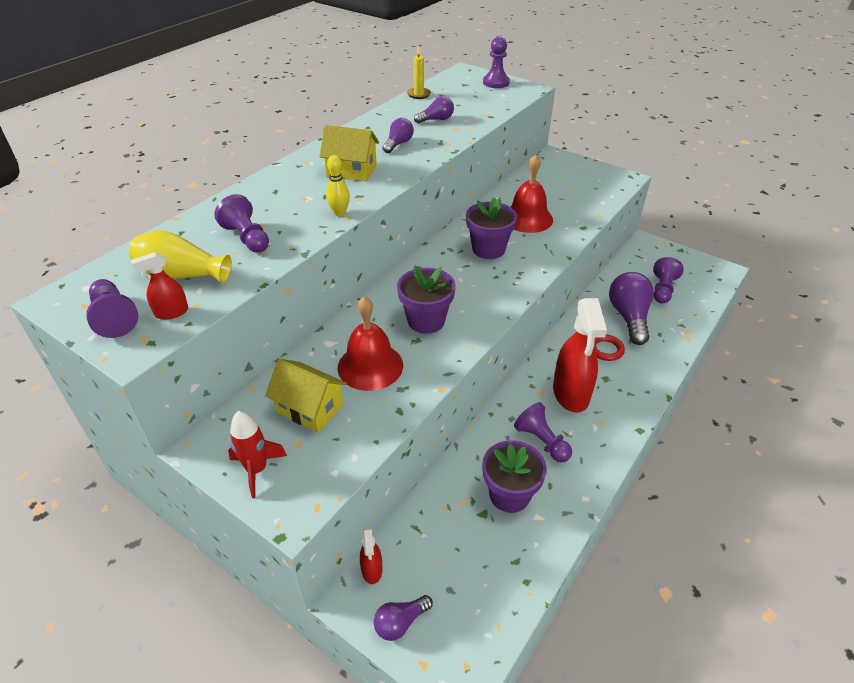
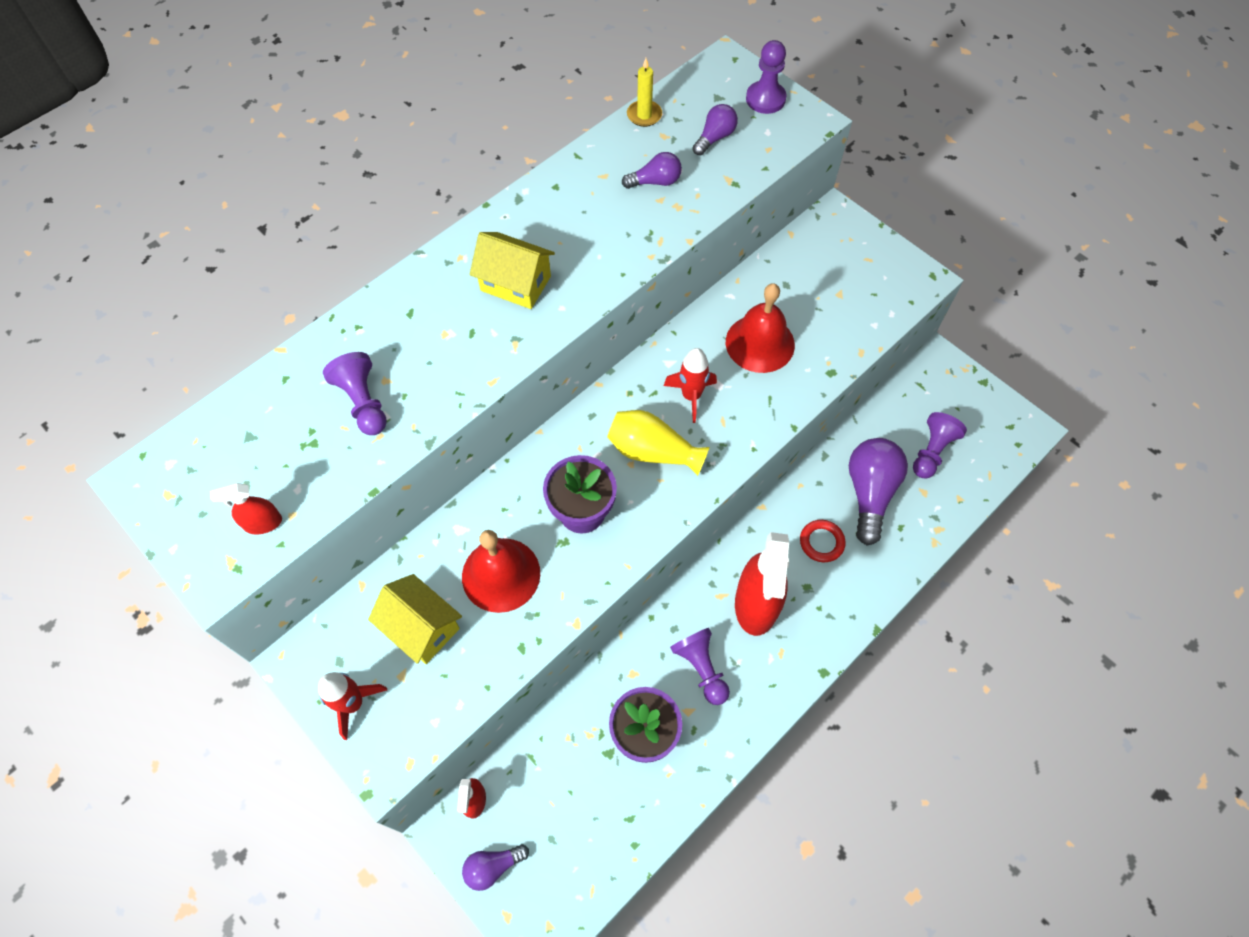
camera: 10 degrees right, 20 degrees up
(114, 318) = (199, 521): purple pawn -> none
(182, 275) = (280, 459): yellow vase -> yellow vase (653, 451)
(339, 213) = (485, 370): yellow bowling pin -> none
(398, 144) = (590, 232): purple light bulb -> purple light bulb (715, 138)
(488, 249) = (691, 396): purple flower pot -> red rocket

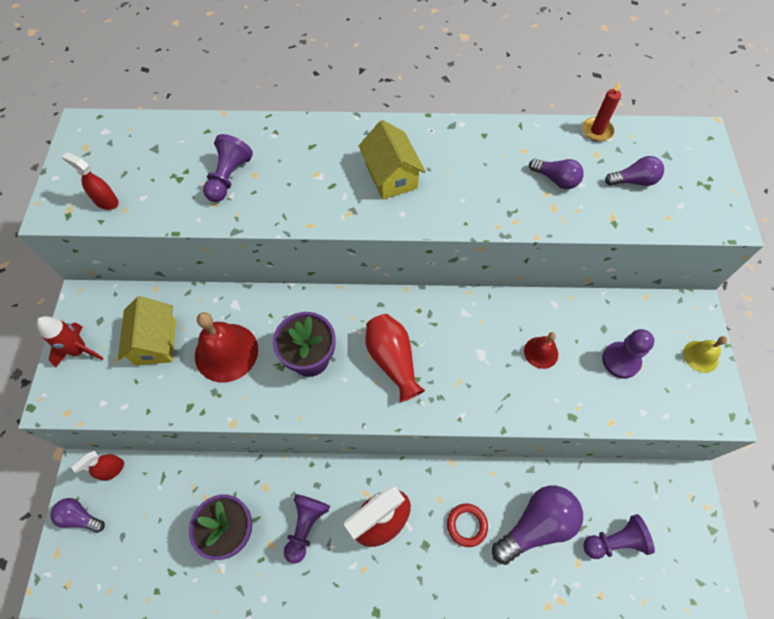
camera: 45 degrees right, 0 degrees up
(644, 115) = (597, 131): yellow candle -> red candle
(653, 451) = (392, 360): yellow vase -> red vase
(691, 396) = (455, 347): red rocket -> none
(760, 343) = (541, 352): red bell -> red bell, size x0.54
(765, 99) = (704, 181): purple pawn -> purple pawn (621, 360)
(872, 248) = (700, 356): none -> yellow bell

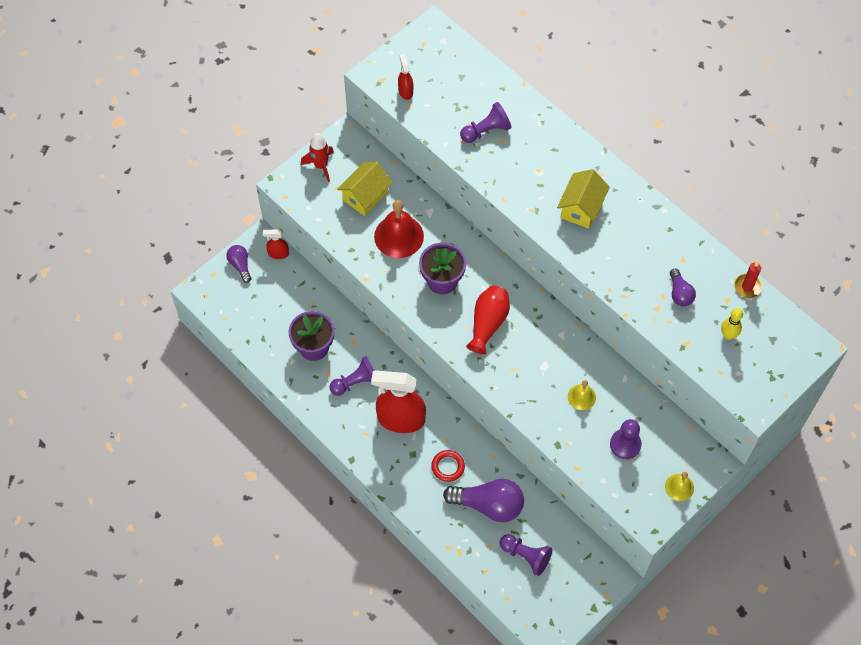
camera: 45 degrees right, 0 degrees up
(541, 352) = (581, 397): red bell -> yellow bell
(633, 181) = (728, 335): purple light bulb -> yellow bowling pin

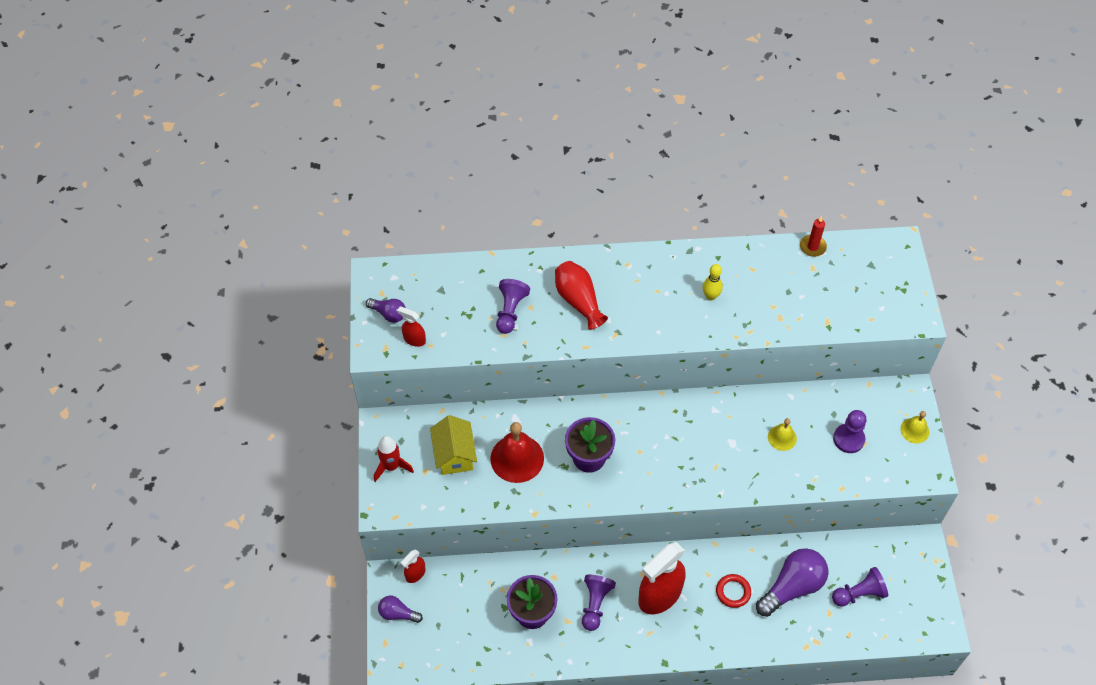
camera: 50 degrees left, 5 degrees down
(488, 323) = (658, 454): red vase -> red vase (578, 301)
(581, 208) = (644, 300): yellow house -> none
(679, 293) = (780, 293): purple light bulb -> purple light bulb (388, 314)
(728, 335) = (843, 290): yellow bowling pin -> yellow bowling pin (710, 296)

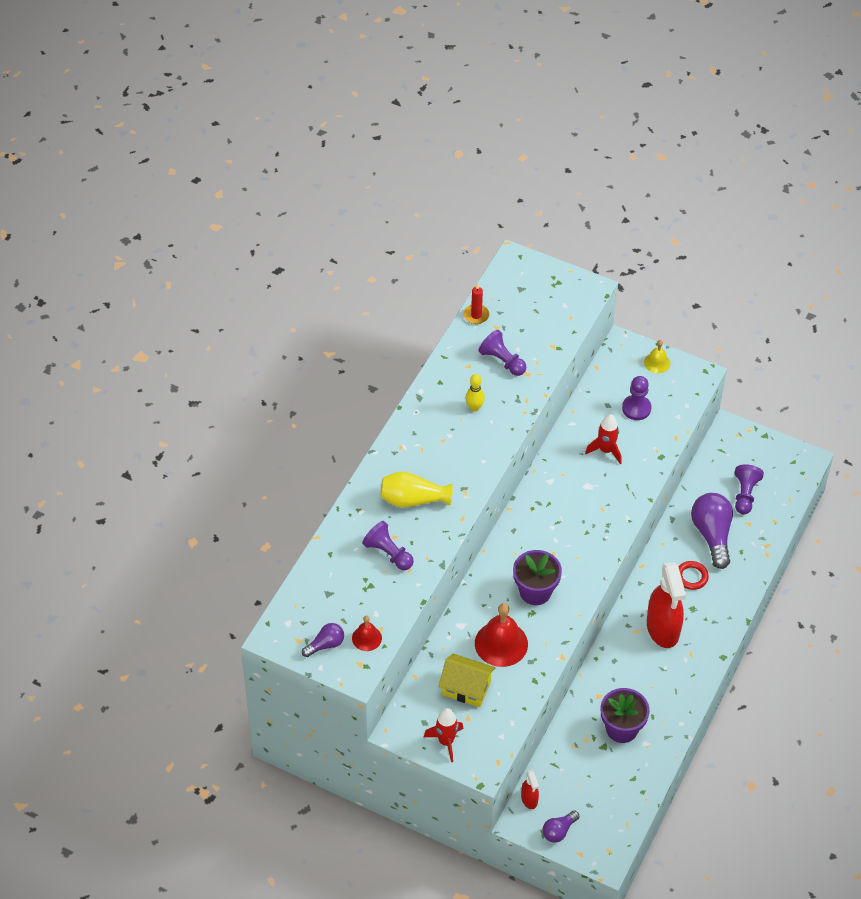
camera: 60 degrees left, 5 degrees down
(414, 339) = (366, 638): red spray bottle -> red bell
(578, 301) = (413, 499): red vase -> yellow vase
(595, 604) = (642, 679): purple pawn -> purple pawn (502, 361)
(782, 437) = (606, 450): yellow bell -> red rocket

